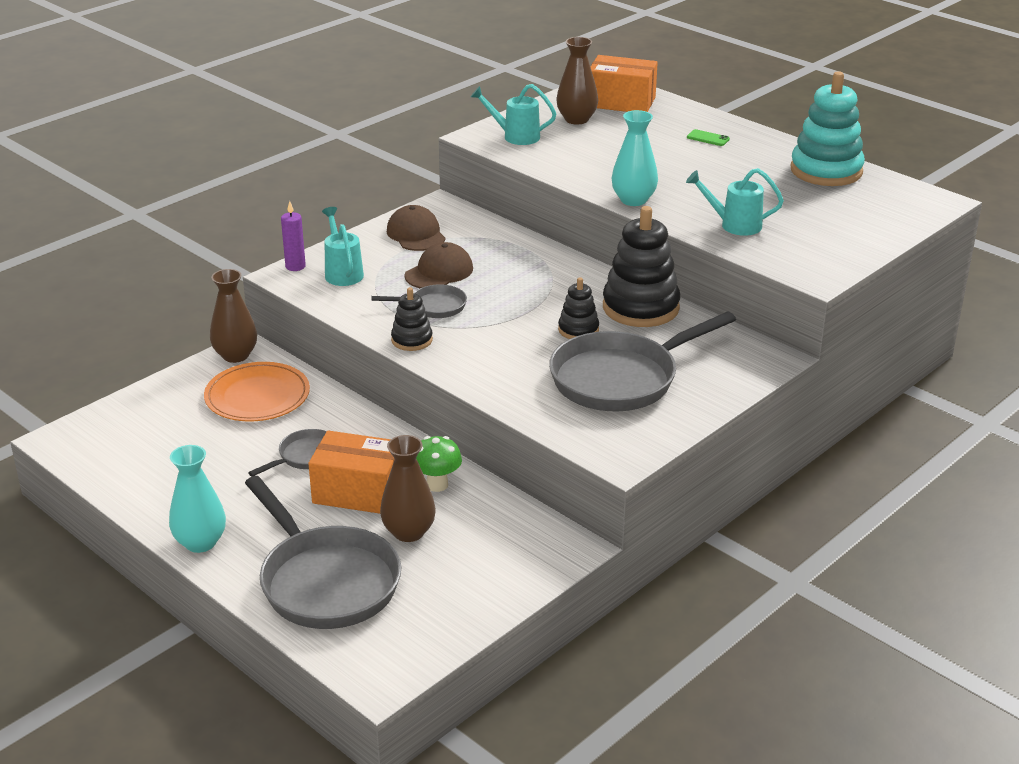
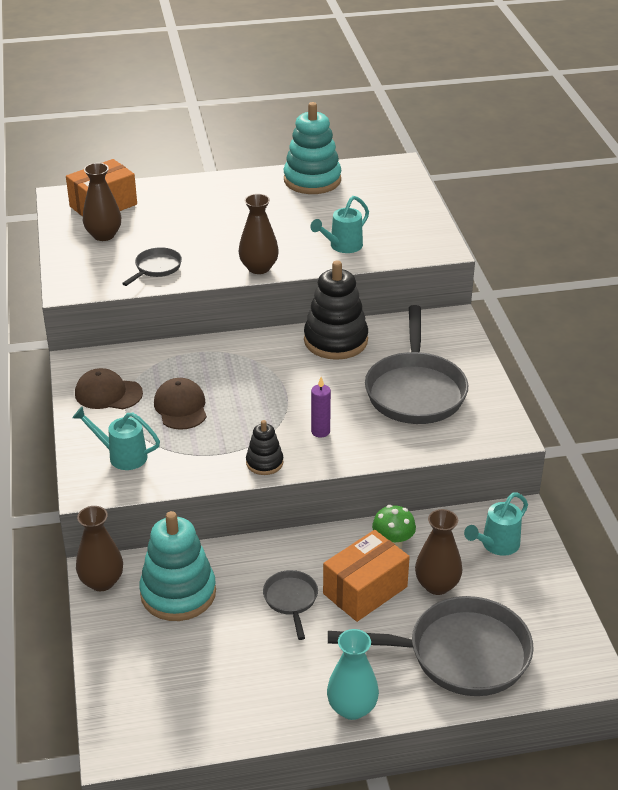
camera: 55 degrees left, 5 degrees up
(257, 396) = (178, 593): orange plate -> turquoise stacking toy
(295, 266) = (81, 477): purple candle -> purple candle (320, 431)
(433, 306) = (228, 431): grey pan -> grey pan (156, 268)
(516, 136) = (93, 272): turquoise watering can -> turquoise watering can (496, 545)
(578, 330) = (335, 380): black stacking toy -> none
(633, 200) = (259, 268): turquoise vase -> brown vase
(708, 138) = (208, 199): green phone -> none

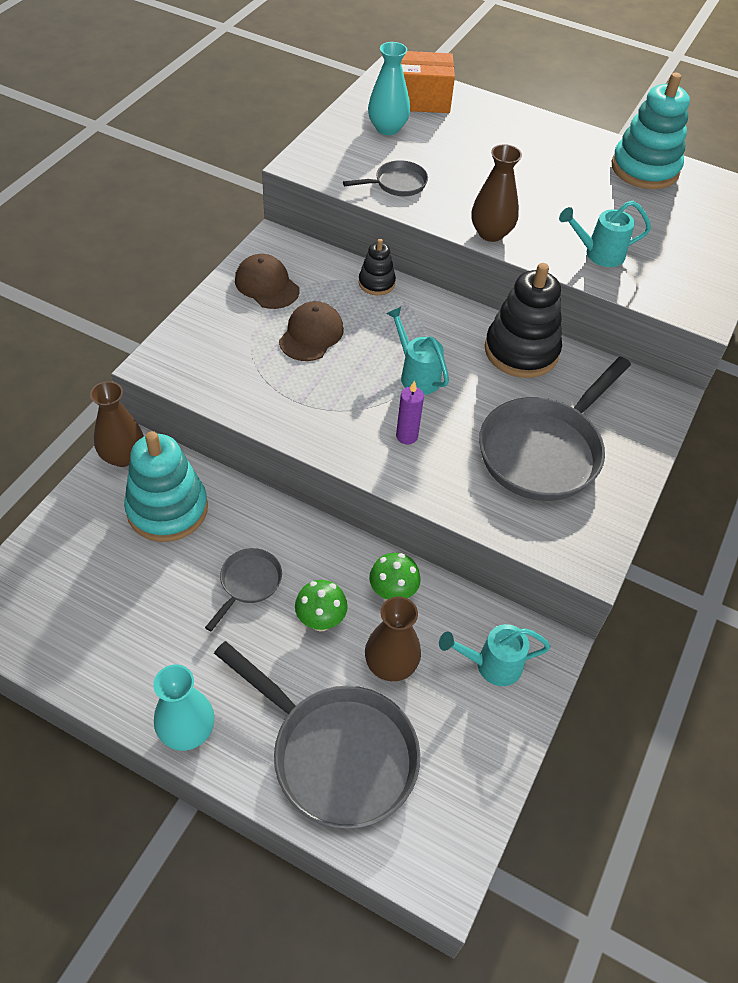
camera: 35 degrees right, 15 degrees up
(103, 235) = (387, 128): brown vase -> turquoise vase
(122, 456) = (214, 351): turquoise watering can -> turquoise watering can (416, 375)
(264, 463) = (323, 435): black stacking toy -> black stacking toy (376, 283)
(365, 590) = (320, 621): orange box -> green mushroom

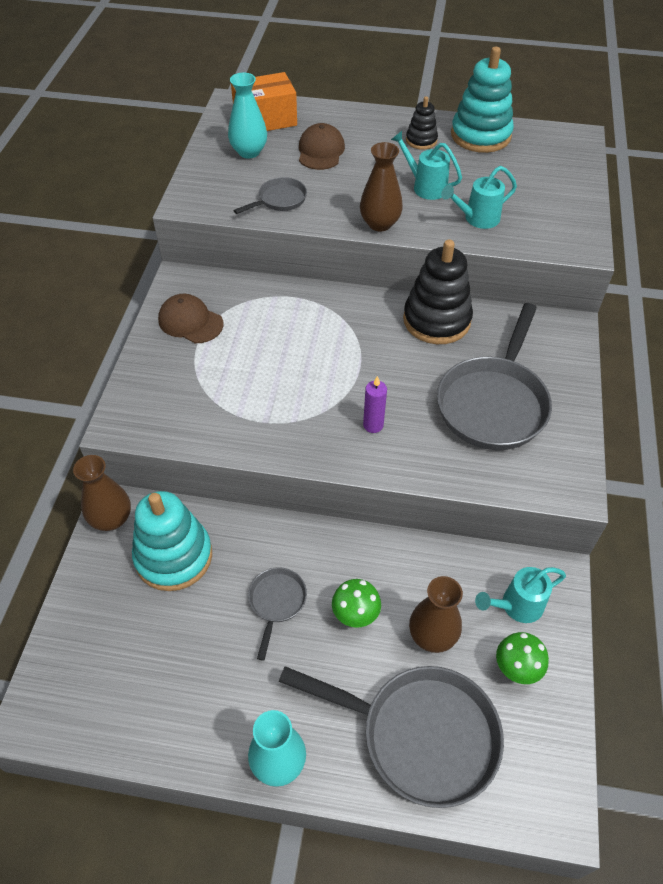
camera: 15 degrees left, 0 degrees up
(311, 334) = (250, 356): brown cap -> brown cap (320, 151)
(376, 283) = (287, 293): black stacking toy -> black stacking toy (421, 140)
(392, 594) = (407, 570): green mushroom -> green mushroom (515, 669)
(416, 375) = (358, 367): turquoise watering can -> turquoise watering can (425, 187)

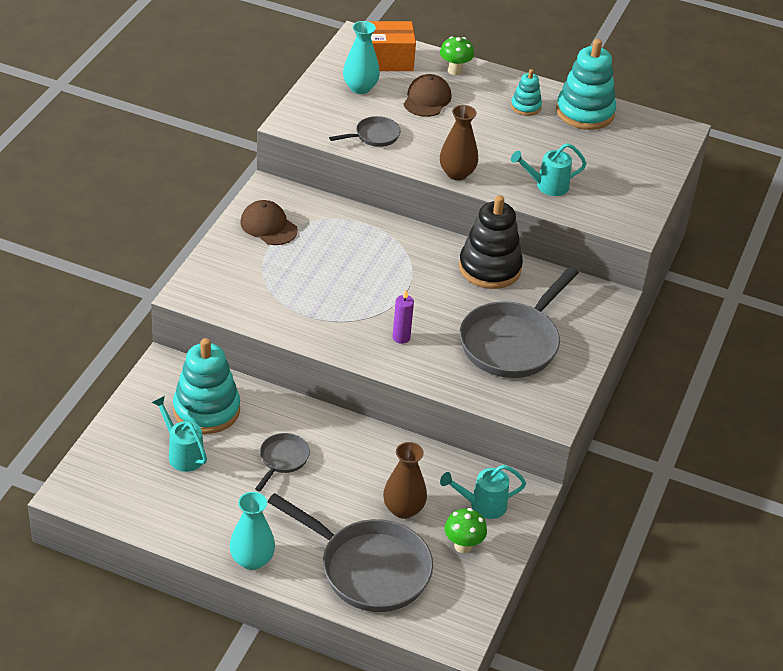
camera: 10 degrees right, 10 degrees down
(111, 519) = (161, 372): brown vase -> none
(355, 616) = (344, 483): green mushroom -> green mushroom (455, 70)
(421, 140) = (526, 107): black stacking toy -> turquoise stacking toy
(425, 187) = (512, 149): turquoise watering can -> turquoise watering can (183, 454)

